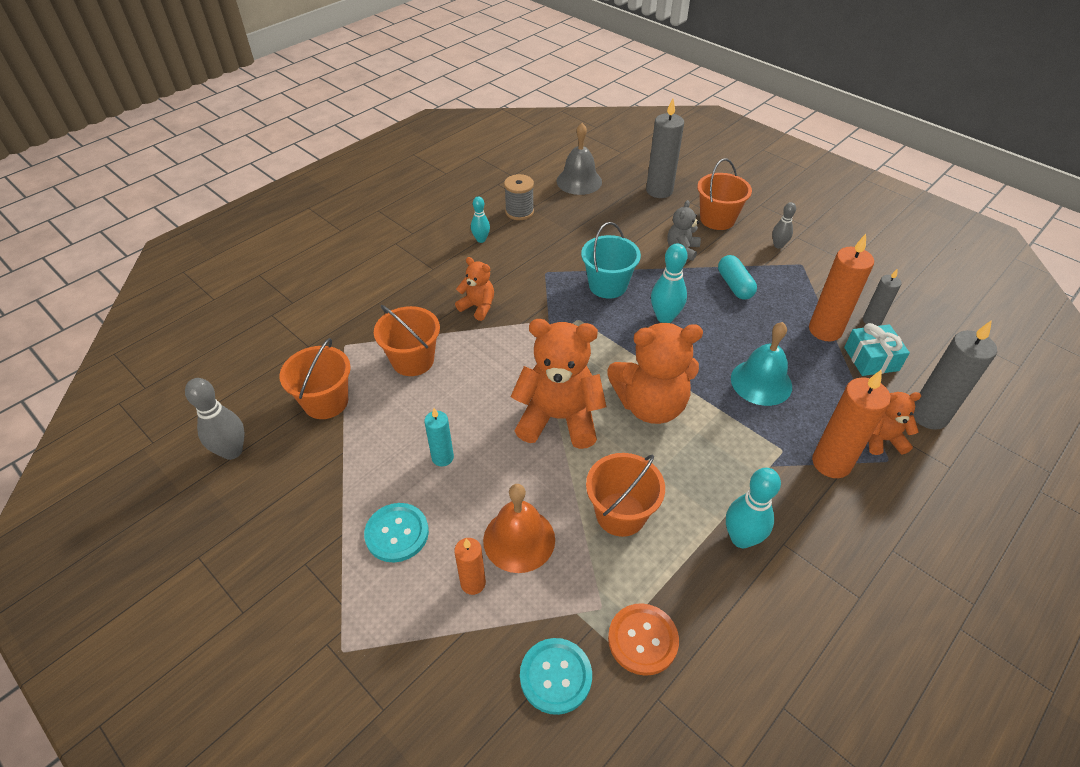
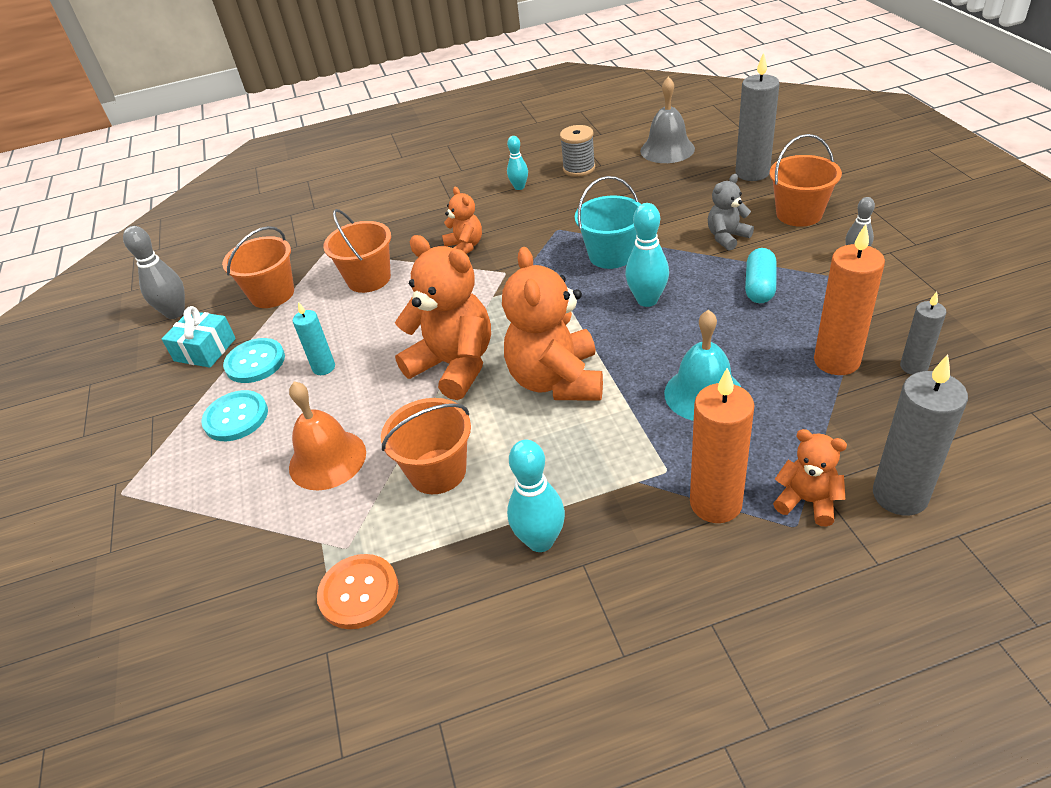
camera: 35 degrees right, 5 degrees down
(473, 583) = (259, 481): orange candle -> none
(555, 676) = (257, 588): turquoise button -> turquoise button (255, 362)
(650, 405) = (556, 380): orange teddy bear -> orange teddy bear turned 60 degrees clockwise
(871, 359) = (873, 408): turquoise gift -> turquoise gift (205, 350)

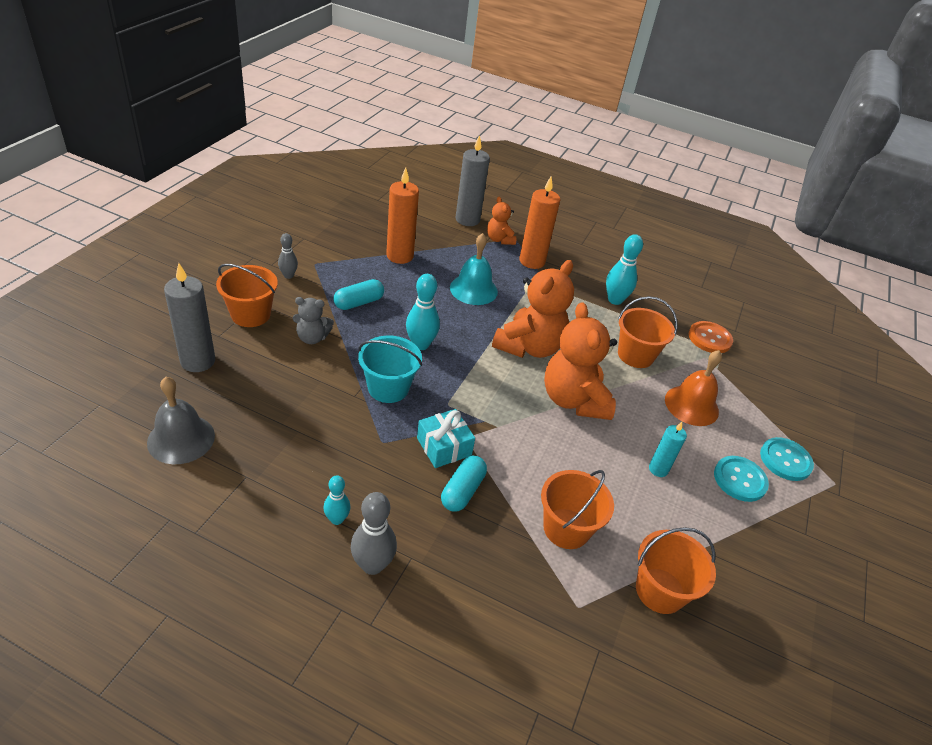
camera: 150 degrees left, 0 degrees up
(175, 313) = (766, 654): grey bowling pin -> grey bowling pin (372, 565)
(205, 350) = (746, 571): turquoise gift -> turquoise gift (444, 447)
(255, 362) = (708, 519): turquoise button -> turquoise button (785, 460)
(465, 246) = (462, 491): orange teddy bear -> turquoise capsule
(579, 168) = (265, 490): grey spool -> none
(913, 367) = (379, 233): grey candle -> none

